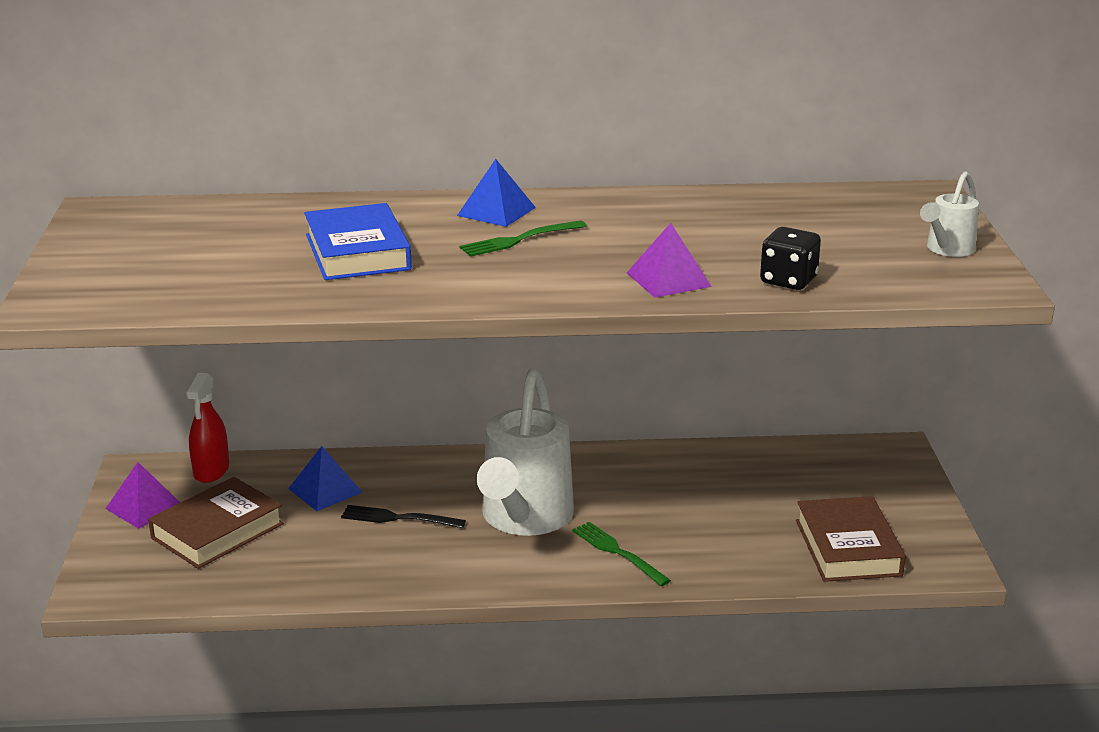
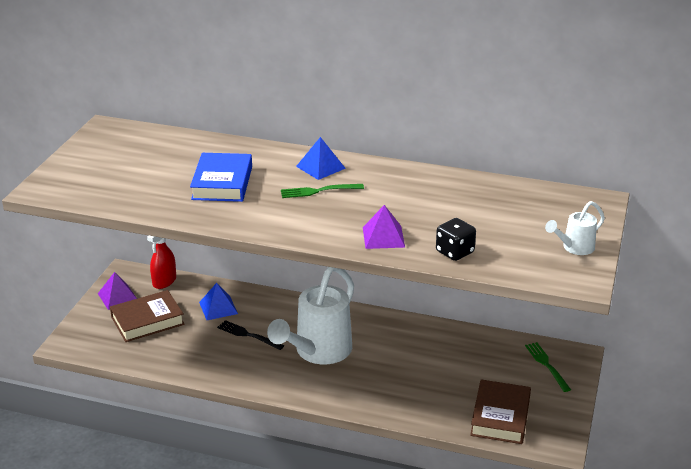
camera: 20 degrees right, 5 degrees up
(618, 552) = (359, 386): green fork -> green fork (546, 365)

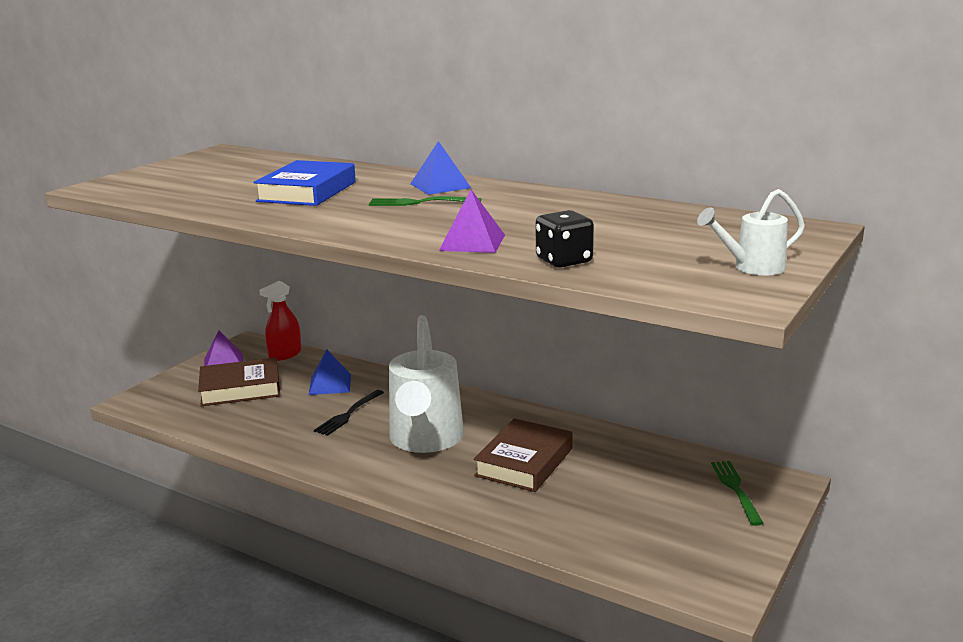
camera: 15 degrees right, 10 degrees down
(248, 335) = (348, 414): black fork -> black fork turned 105 degrees counterclockwise
(318, 352) = (425, 440): white watering can -> white watering can turned 45 degrees counterclockwise
(500, 417) = (643, 545): brown book -> brown book (524, 462)

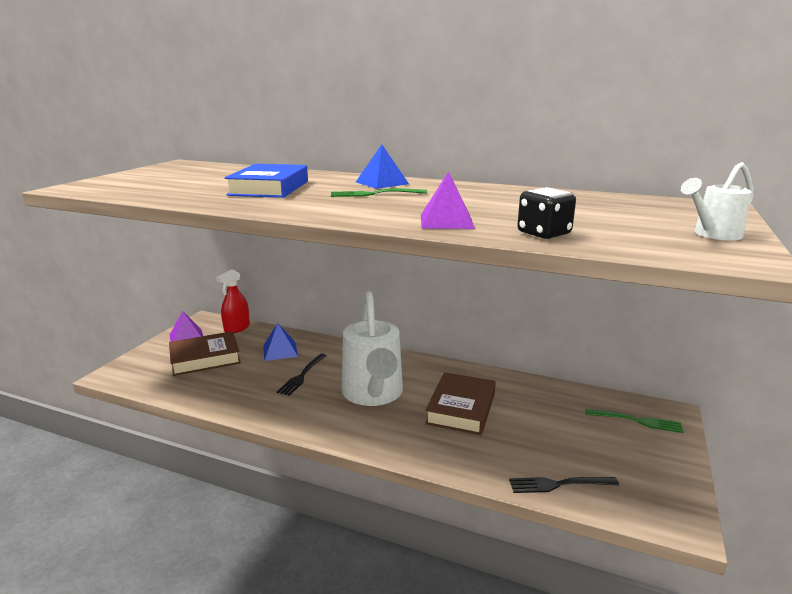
camera: 10 degrees left, 0 degrees up
(602, 548) = (559, 484): none -> black fork
(736, 489) = (637, 421): green fork -> green fork turned 120 degrees clockwise

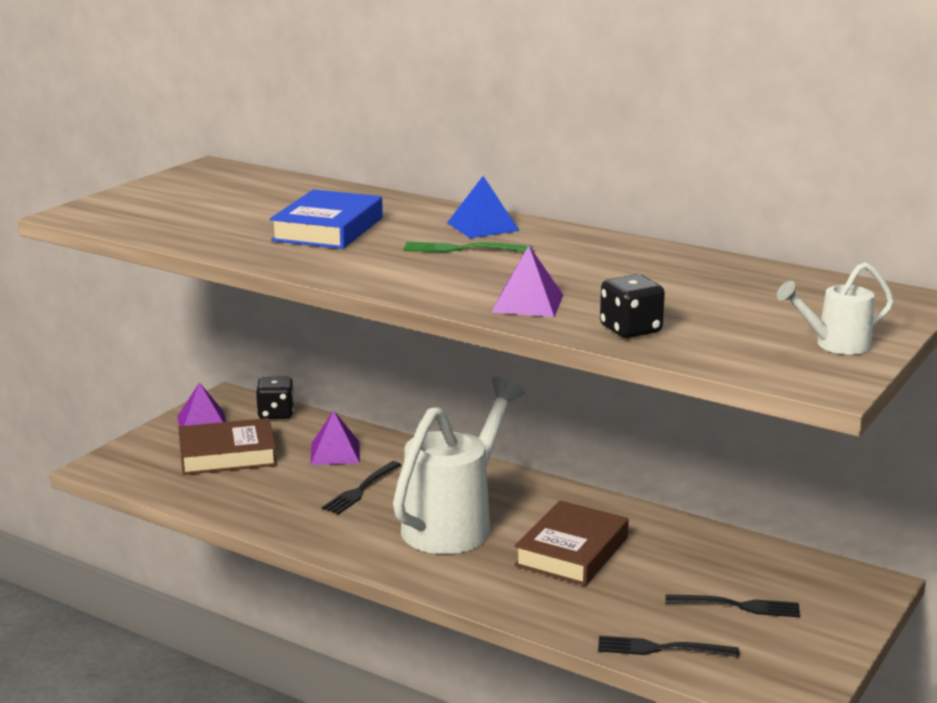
camera: 10 degrees right, 0 degrees up
(237, 328) = (276, 414): red spray bottle -> black dice
(280, 351) = (335, 452): blue pyramid -> purple pyramid
(373, 394) = (454, 523): white watering can -> white watering can turned 150 degrees counterclockwise
(593, 440) = (738, 606): none -> black fork
(637, 421) = (815, 590): green fork -> none

